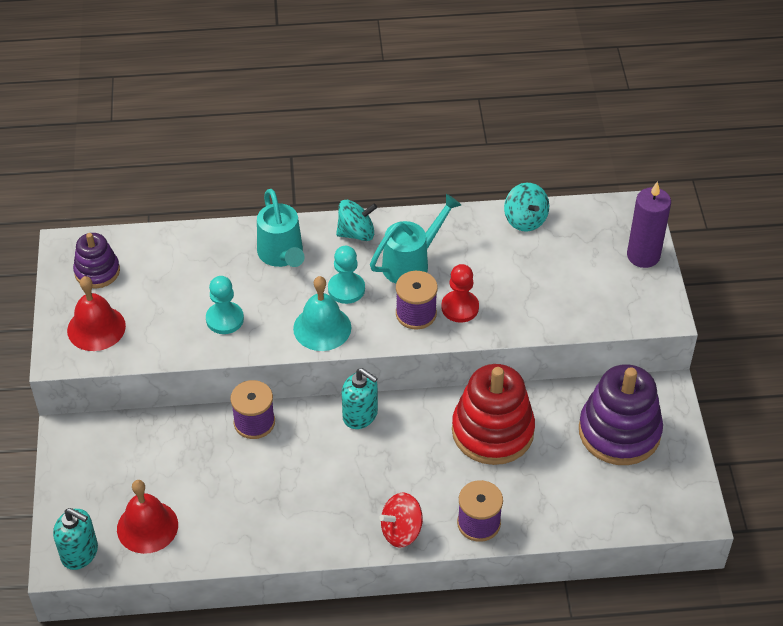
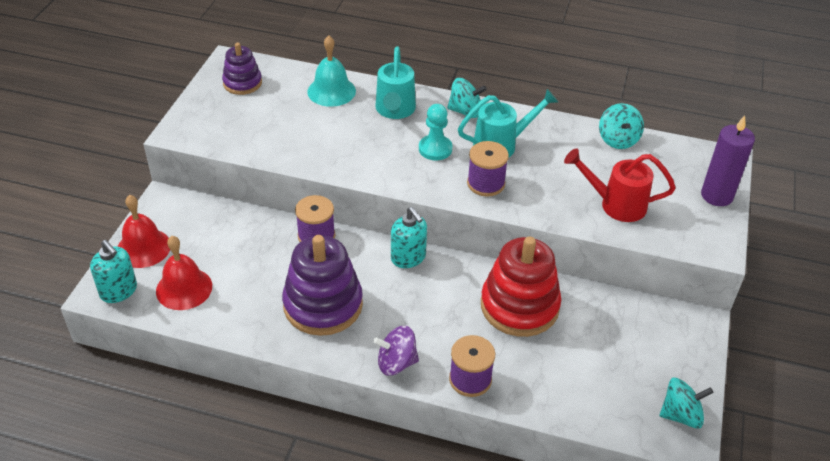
camera: 20 degrees right, 5 degrees down
(96, 328) = (217, 121): red bell -> red bell (143, 248)
(225, 319) = (322, 143): turquoise pawn -> none
(322, 328) = (399, 171): turquoise bell -> turquoise bell (331, 91)
(401, 531) = (396, 363): red spinning top -> purple spinning top
(460, 308) = (527, 190): red pawn -> none
(552, 297) = (616, 204): none -> red watering can
(619, 432) = (639, 343): purple stacking toy -> purple stacking toy (323, 305)
(682, 490) = (681, 415): none -> turquoise spinning top

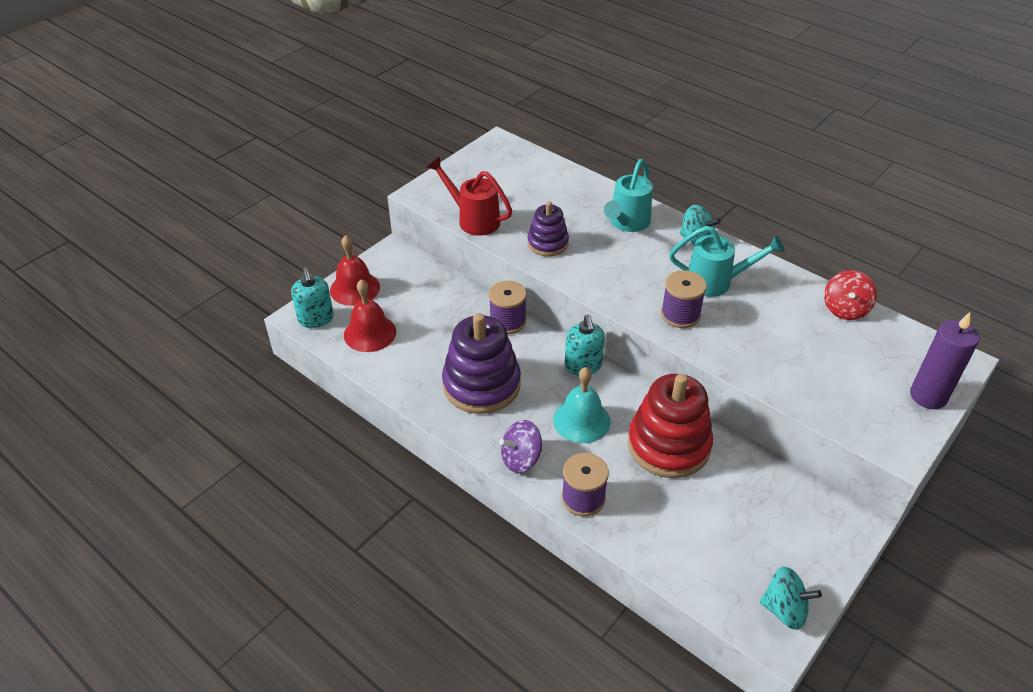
camera: 25 degrees right, 0 degrees up
(242, 83) = (499, 164): purple stacking toy -> purple stacking toy (547, 243)
(331, 91) = (576, 191): turquoise bell -> turquoise bell (581, 420)
(396, 363) = (521, 459): purple spinning top -> purple spinning top turned 45 degrees counterclockwise
(435, 149) = (647, 268): turquoise pawn -> none
(616, 204) = (807, 373): red watering can -> red watering can (473, 219)
(618, 140) = (845, 309): turquoise spinning top -> red spinning top

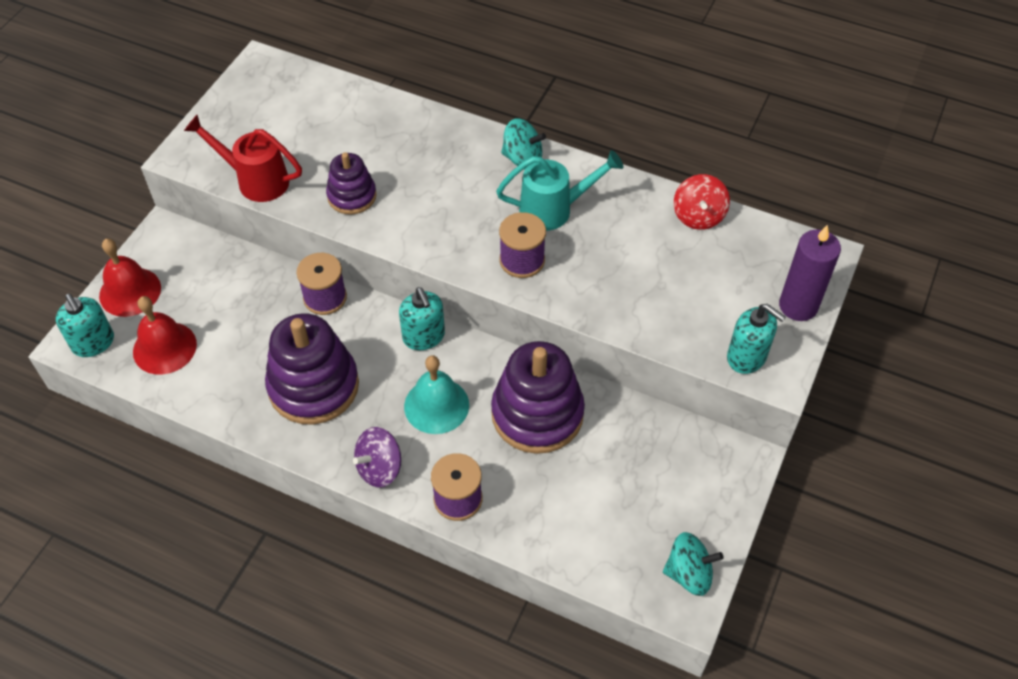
camera: 15 degrees left, 10 degrees up
(627, 223) = (438, 150): turquoise watering can -> none
(668, 445) = (537, 414): red stacking toy -> purple stacking toy
(872, 428) = (747, 357): none -> turquoise soap dispenser

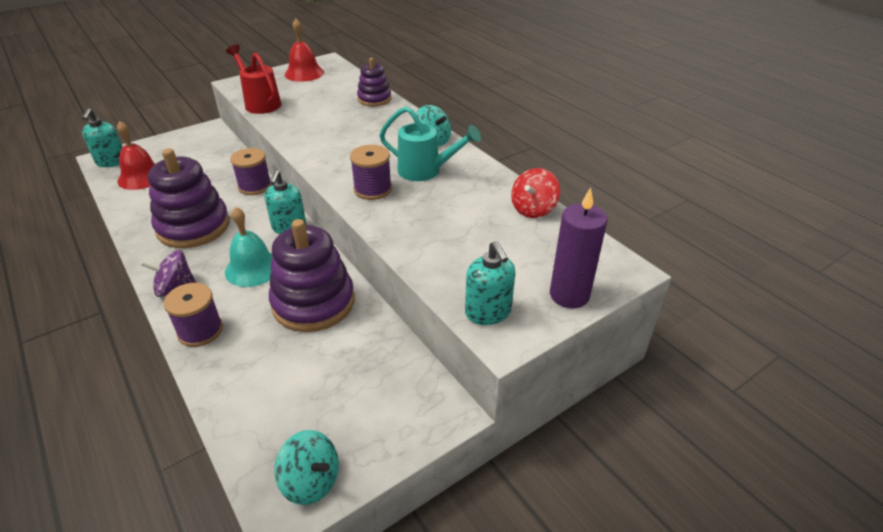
camera: 30 degrees right, 15 degrees down
(130, 291) = (159, 147): red bell -> red bell (304, 73)
(352, 196) = (304, 125): purple stacking toy -> purple stacking toy (374, 99)

